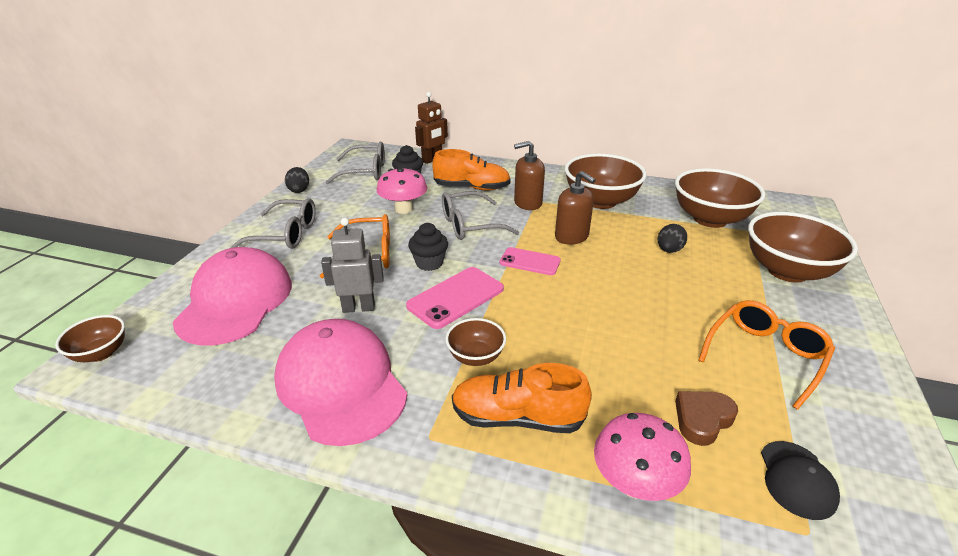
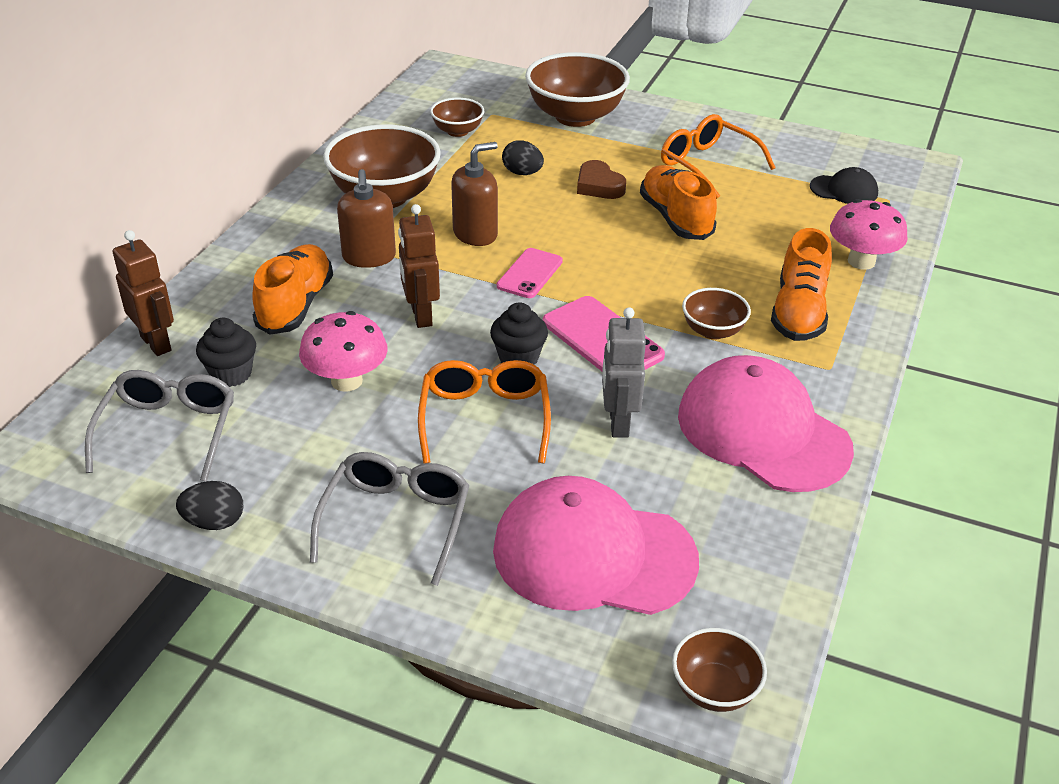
camera: 85 degrees left, 5 degrees up
(341, 384) = (763, 431): pink cap -> pink cap turned 75 degrees clockwise
(469, 225) = (421, 316): grey glasses -> brown robot
(647, 334) = (675, 218): none -> orange shoe
(702, 419) = (789, 215): brown heart -> brown heart (599, 186)
(710, 219) = (457, 131): brown bowl -> brown bowl, size x0.51

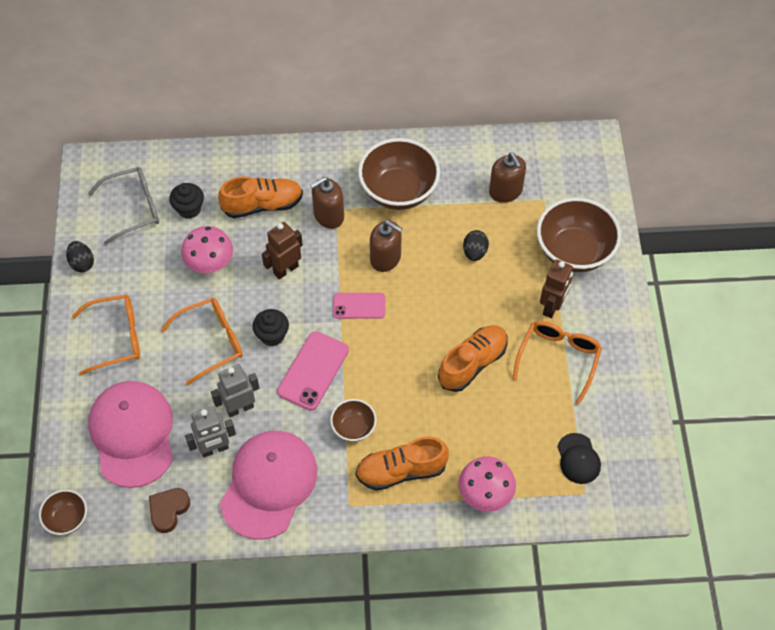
camera: 65 degrees right, 20 degrees up
(156, 343) = (196, 162): brown robot -> brown robot (552, 307)
(396, 520) = (117, 337): grey glasses -> orange glasses
(457, 131) = (505, 191): brown bowl -> brown soap dispenser
(599, 186) = (486, 303): brown heart -> brown heart (168, 510)
(673, 469) = (214, 449): none -> grey robot

